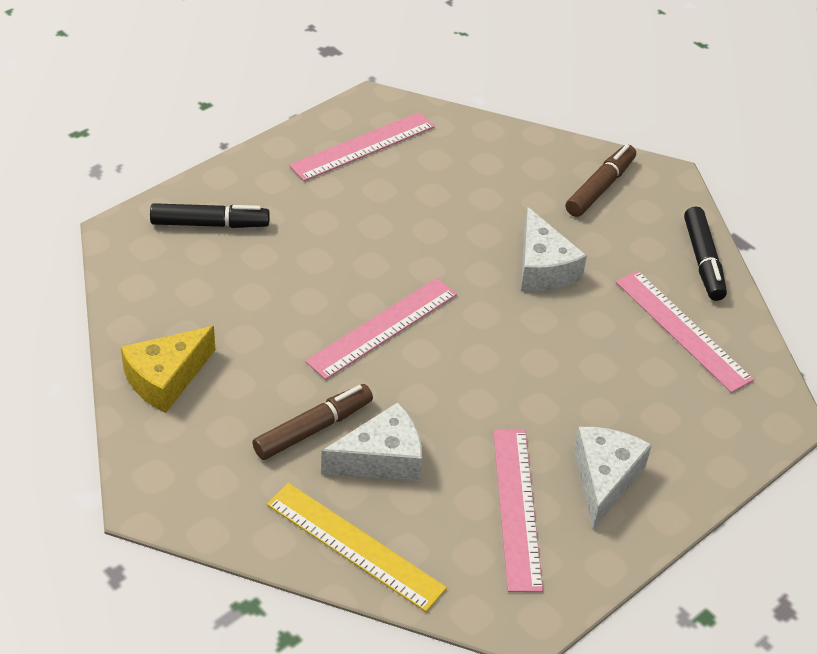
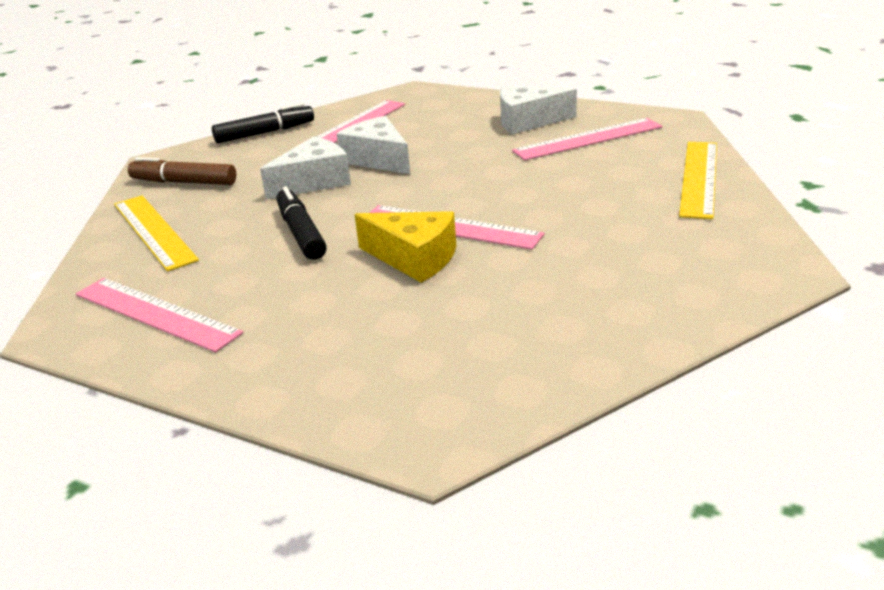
camera: 105 degrees left, 15 degrees down
(166, 379) = (638, 315): yellow cheese -> yellow cheese (414, 258)
(210, 224) = (364, 374): black marker -> black marker (301, 233)
(313, 428) = (607, 224): brown marker -> none
(382, 459) = (603, 190): white cheese -> white cheese (378, 159)
(503, 159) = (154, 231): none -> yellow ruler

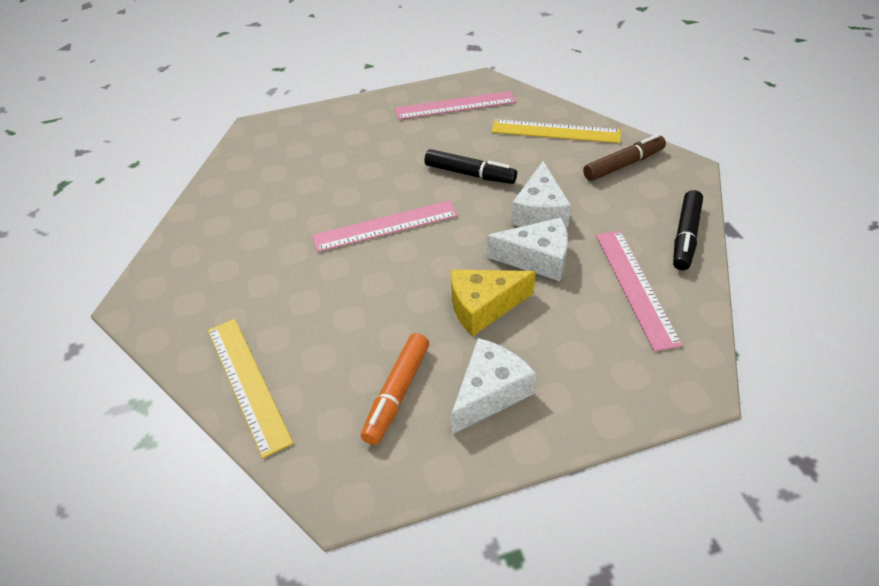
camera: 135 degrees right, 15 degrees up
(414, 258) = (375, 194): yellow cheese -> yellow cheese (483, 307)
(588, 139) = (397, 393): pink ruler -> orange marker

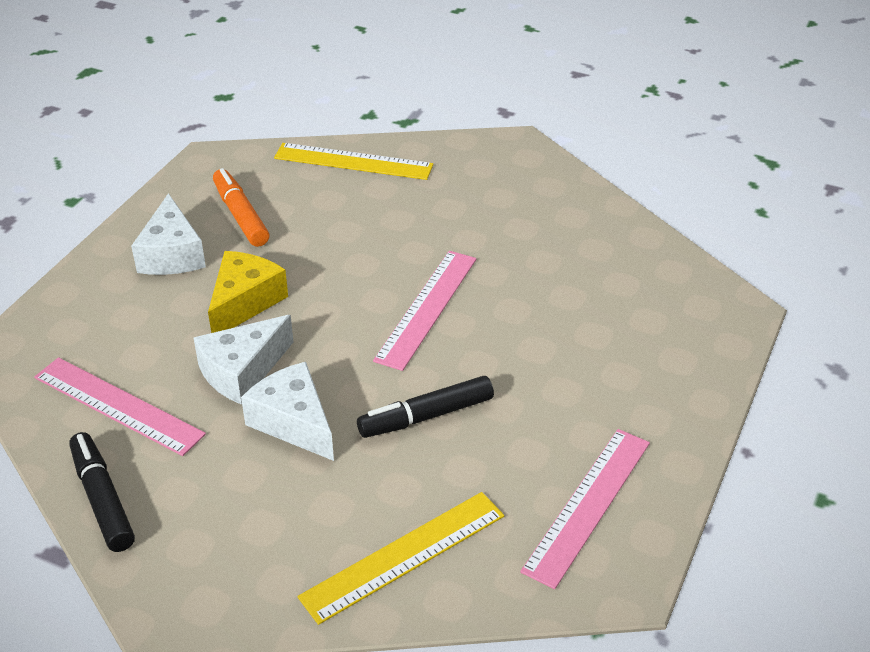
camera: 130 degrees right, 5 degrees down
(623, 165) = (259, 560): brown marker -> none

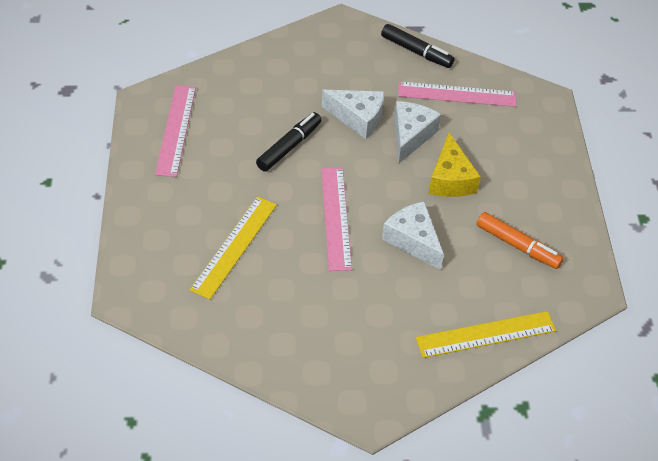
camera: 150 degrees right, 10 degrees up
(172, 254) = (529, 196): white cheese -> white cheese (413, 240)
(403, 555) = (255, 76): yellow ruler -> yellow ruler (234, 246)

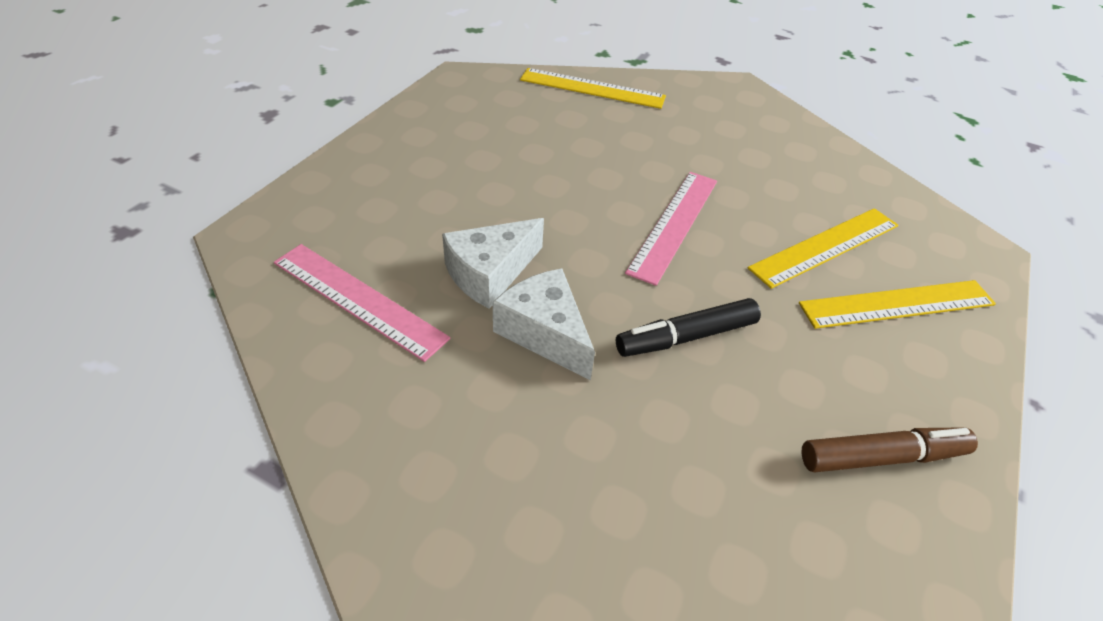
camera: 150 degrees left, 5 degrees down
(175, 130) = (882, 457): pink ruler -> brown marker
(180, 221) = (897, 304): none -> yellow ruler
(413, 240) = (597, 170): white cheese -> none
(416, 52) = (331, 406): black marker -> none
(450, 179) = (492, 204): yellow cheese -> none
(517, 246) = (489, 125): orange marker -> none

